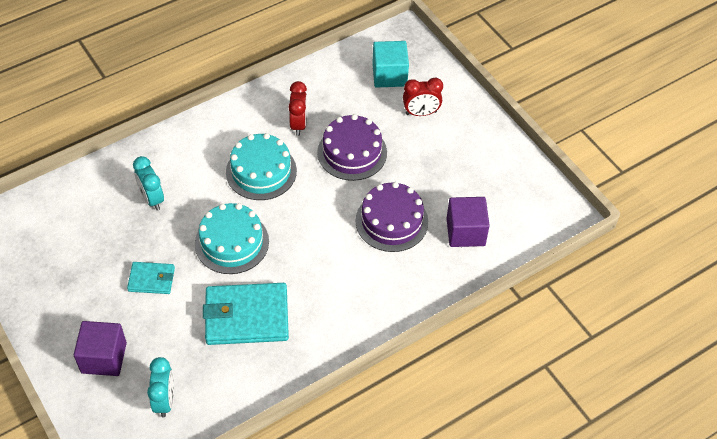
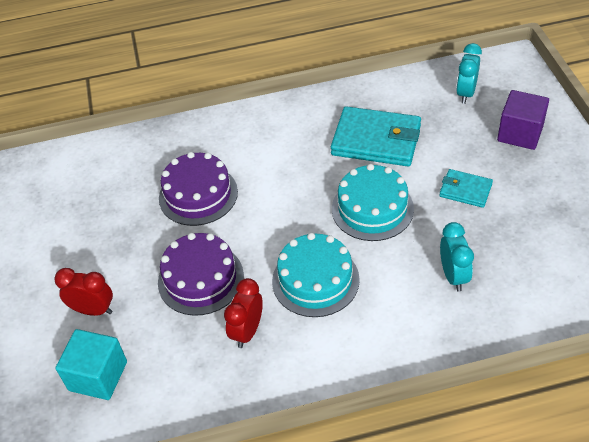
camera: 155 degrees left, 5 degrees down
(465, 232) = (133, 170): purple cube -> none

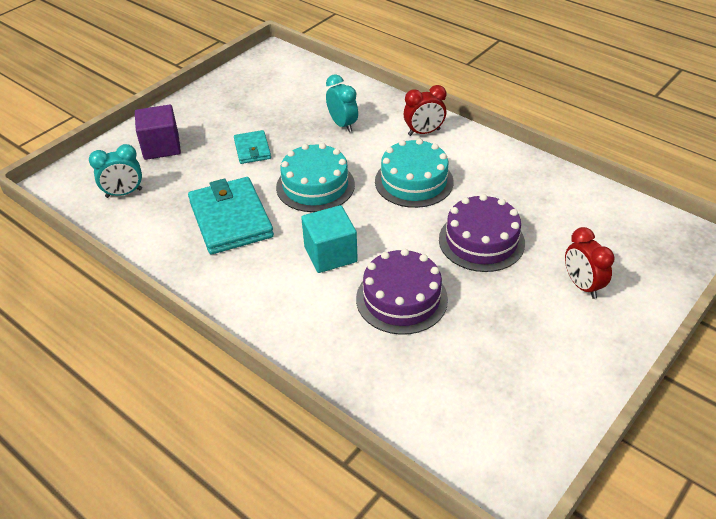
camera: 130 degrees left, 5 degrees down
(98, 376) = (619, 243): turquoise cube -> turquoise cube (330, 254)
(247, 331) = (493, 191): red clock -> red clock (424, 132)
(453, 276) = (342, 125): turquoise clock -> turquoise clock turned 105 degrees clockwise

